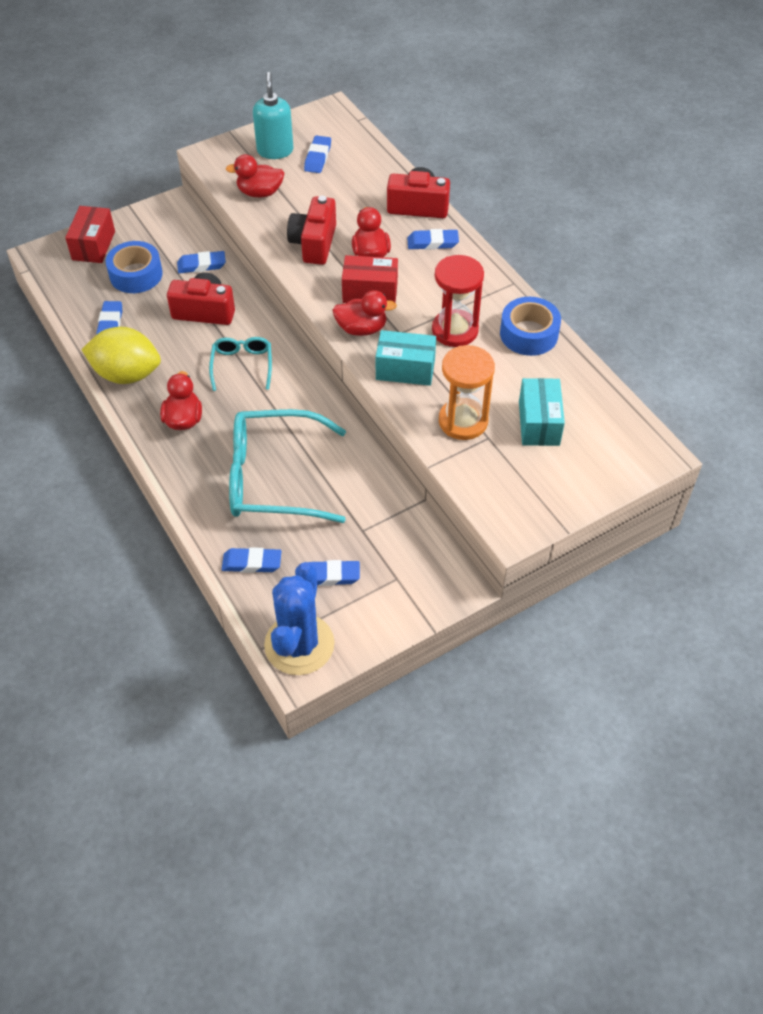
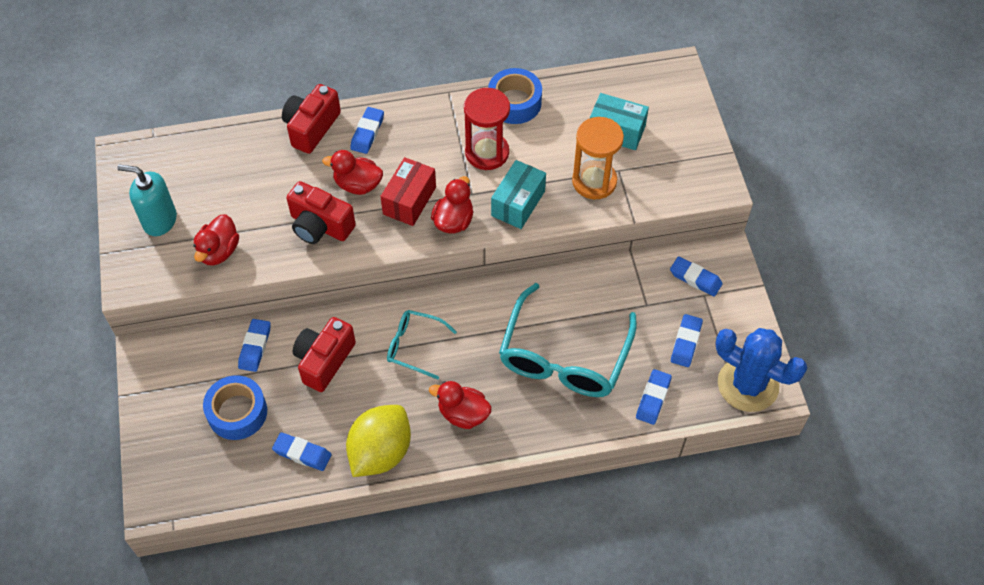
camera: 70 degrees left, 5 degrees up
(93, 245) = (168, 445): red box -> none
(318, 157) = (192, 187): blue eraser -> blue eraser (695, 278)

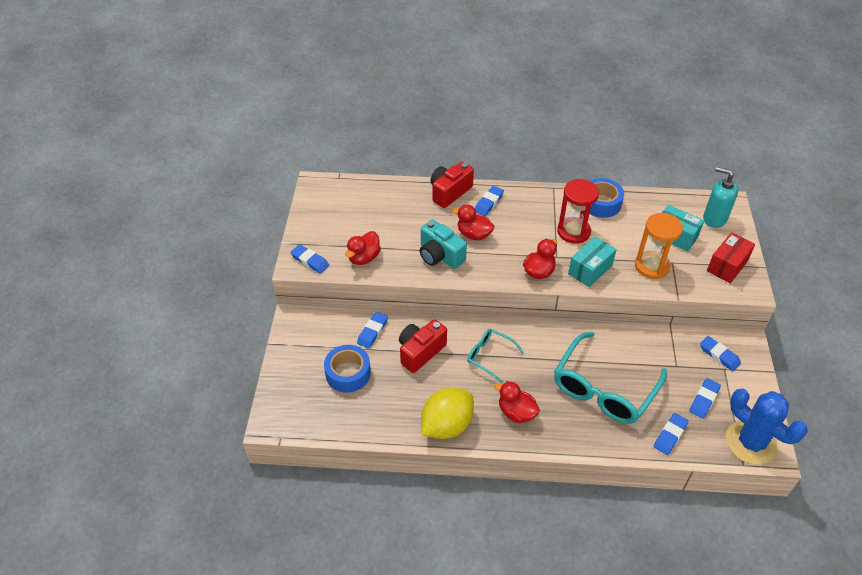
camera: 15 degrees right, 10 degrees down
(159, 220) = (328, 230): turquoise soap dispenser -> turquoise soap dispenser (714, 218)
(302, 453) = (388, 413): blue eraser -> blue eraser (310, 261)
(320, 226) = (440, 255): red camera -> turquoise camera
(409, 200) = (509, 252): red box -> red box (727, 265)

